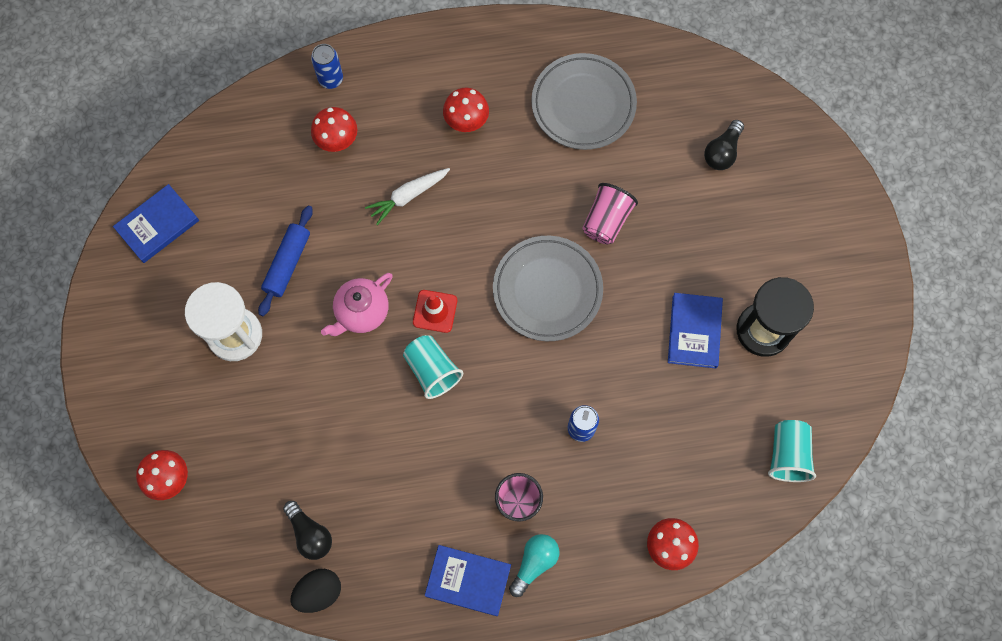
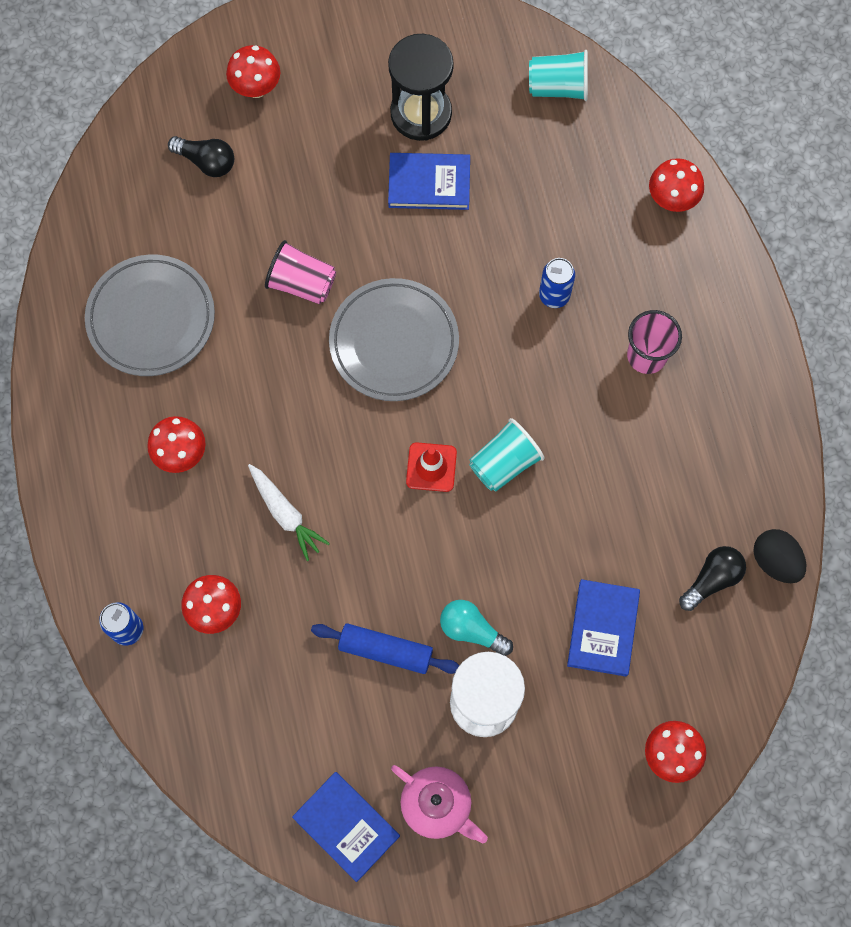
camera: 95 degrees left, 0 degrees up
(361, 312) = (440, 553): pink teapot -> pink teapot (437, 805)
(468, 580) = (738, 401): blue book -> blue book (602, 628)
(534, 563) = (709, 333): turquoise light bulb -> turquoise light bulb (472, 630)
(791, 195) = (256, 88): none -> red mushroom

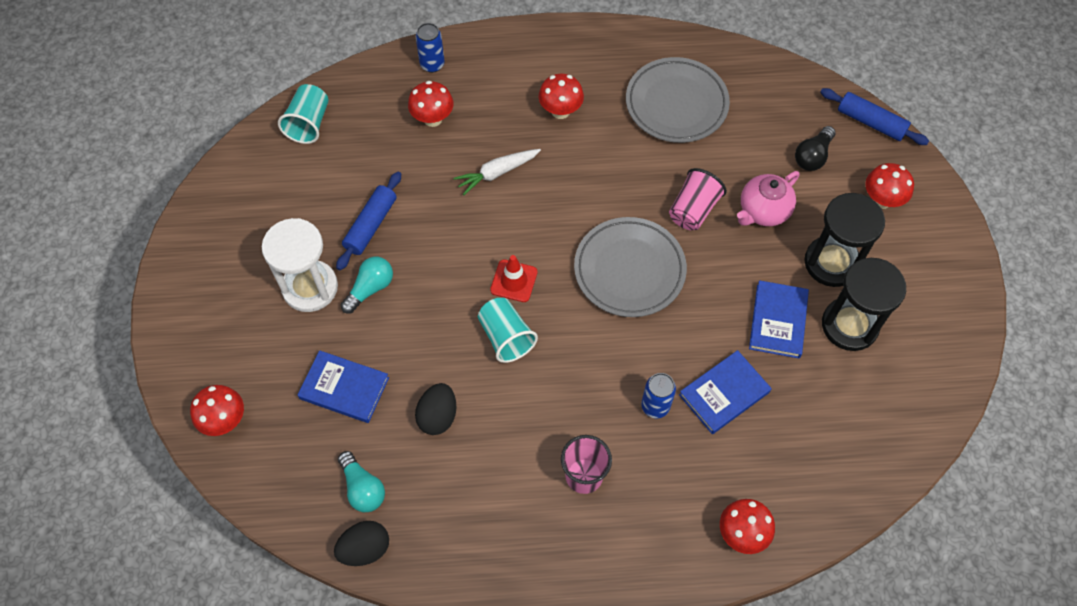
camera: 100 degrees right, 10 degrees down
(149, 102) = (871, 122): none -> blue rolling pin
(346, 826) = (247, 180): blue book -> blue book (724, 393)
(347, 134) = (831, 263): none -> black hourglass
(437, 805) = (242, 242): pink teapot -> pink teapot (763, 211)
(558, 87) = (872, 450): turquoise cup -> turquoise cup (309, 124)
(613, 518) = (438, 416): none -> black egg
(712, 579) = (362, 488): black light bulb -> turquoise light bulb

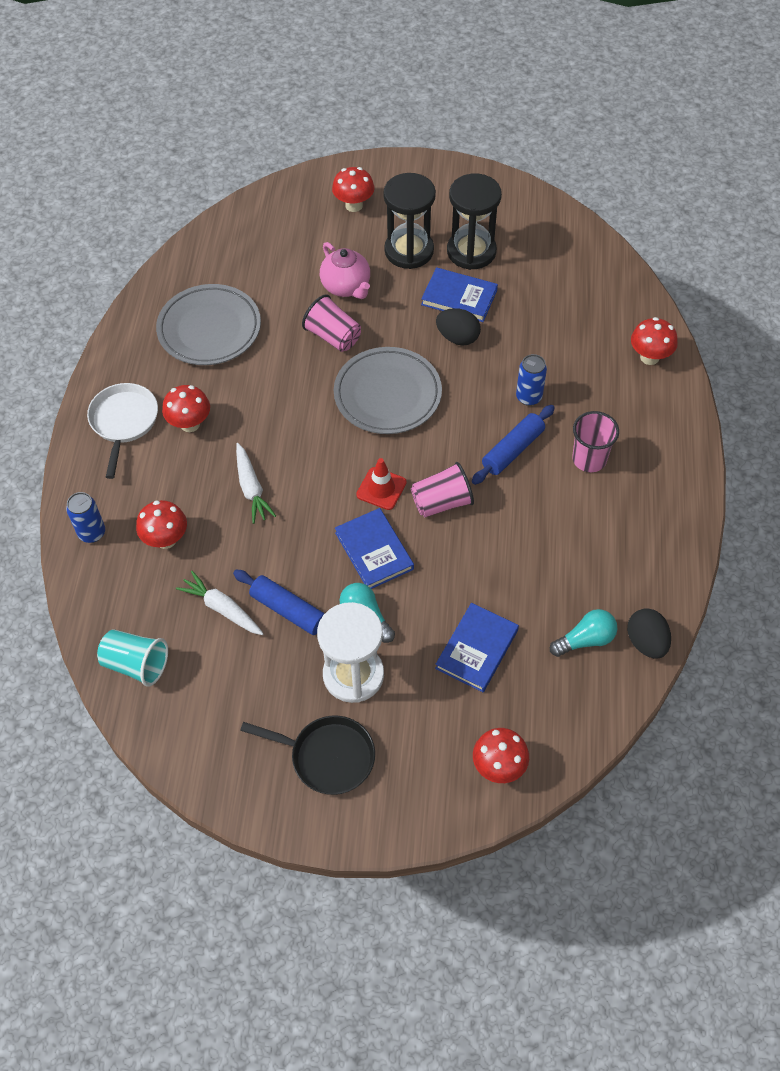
camera: 80 degrees left, 5 degrees down
(230, 279) = (327, 757): none -> black pan
(367, 174) = (222, 608): none -> white carrot
(438, 416) = (517, 568): black egg -> black egg (457, 337)
(506, 337) = (442, 502): turquoise cup -> pink cup
(552, 61) = (124, 422): none -> white pan
(724, 393) = (523, 347): blue book -> blue book (374, 551)
(812, 156) = (296, 241): black light bulb -> none
(871, 122) = (271, 195): blue rolling pin -> blue rolling pin (512, 450)

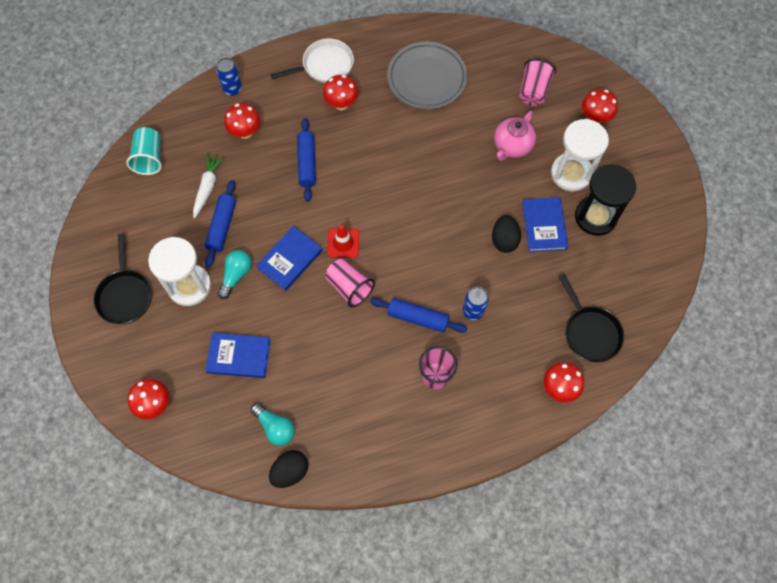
camera: 65 degrees right, 10 degrees up
(251, 488) = (307, 163): white carrot -> blue rolling pin
(333, 336) = (461, 157): pink cup -> pink cup (533, 91)
(387, 395) = (426, 214): grey plate -> none
(409, 251) = (571, 173): black hourglass -> white hourglass
(599, 308) = (589, 332): none -> black pan

